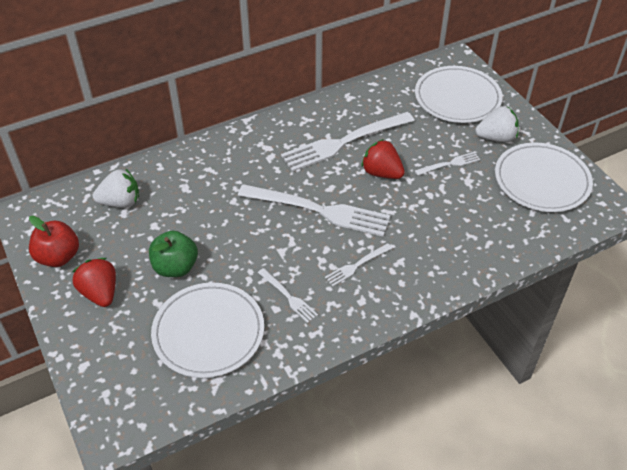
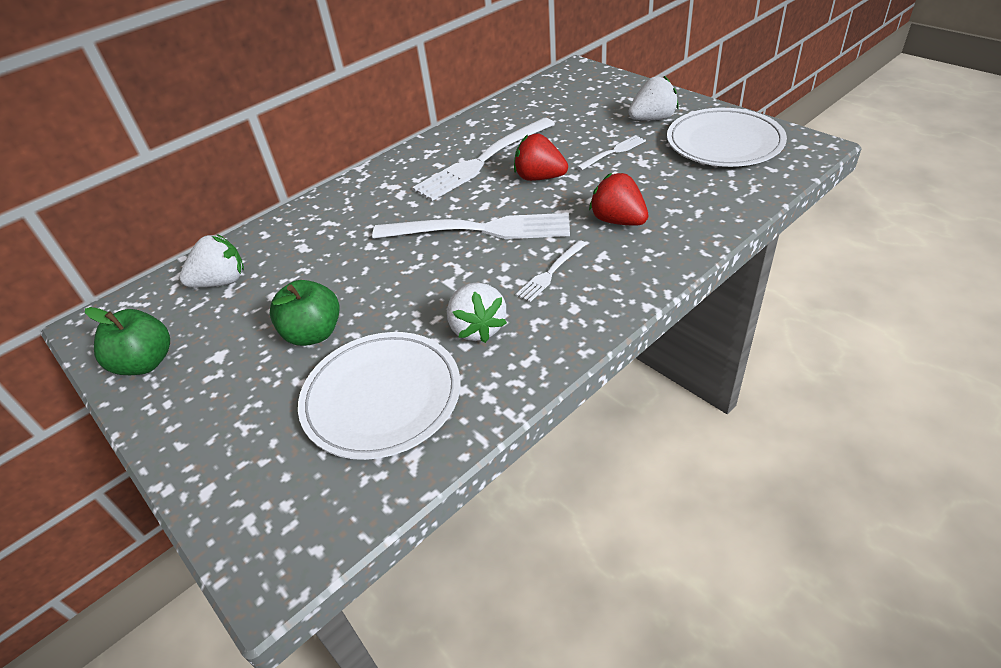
camera: 10 degrees left, 5 degrees down
(58, 257) = (146, 363): red apple -> green apple
(100, 293) = (214, 390): red strawberry -> red strawberry (618, 221)
(289, 297) = (477, 328): white fork -> white strawberry
(457, 98) = (592, 96): white plate -> none

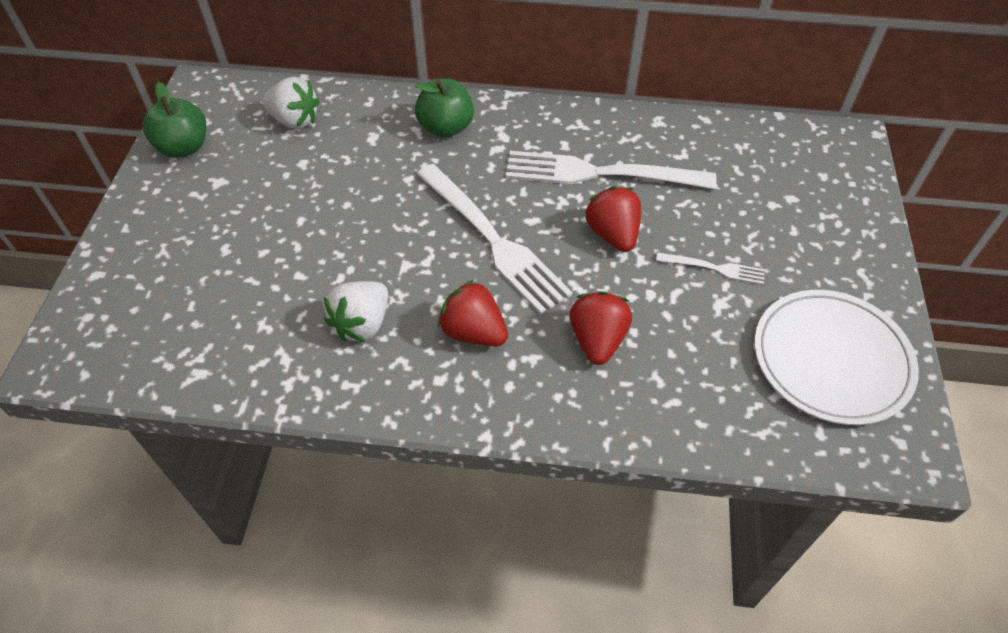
camera: 45 degrees right, 10 degrees up
(313, 333) = (279, 220): green apple -> green apple (446, 128)
(382, 397) = (242, 313): white plate -> none
(550, 273) = (473, 332): white fork -> red strawberry
(652, 119) = (814, 267): white strawberry -> none

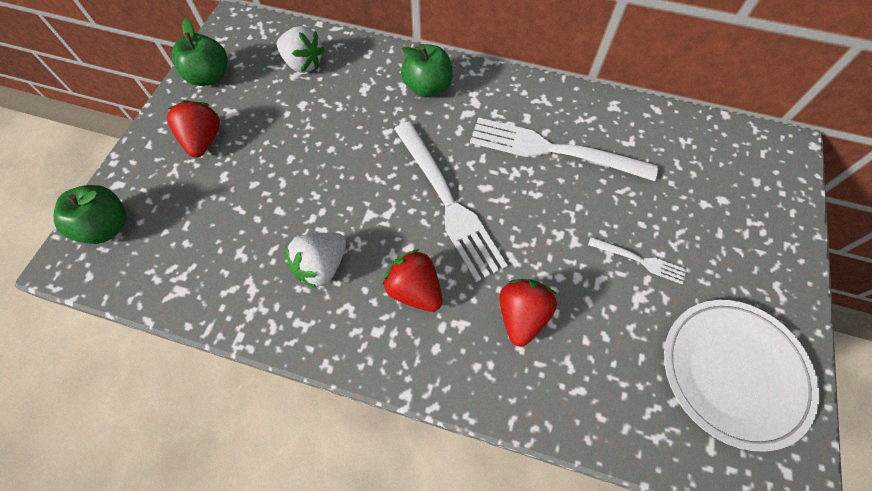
camera: 10 degrees right, 10 degrees up
(95, 320) = (107, 227): none -> green apple
(613, 234) = (554, 212): red strawberry -> red strawberry (203, 140)

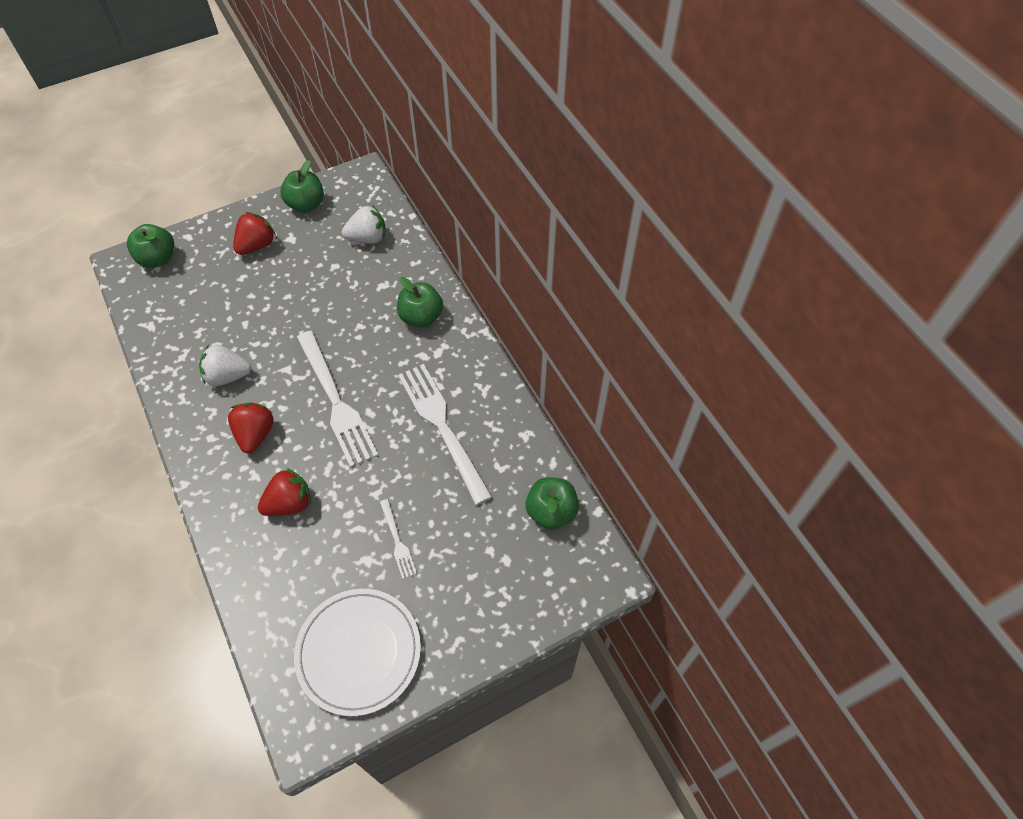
camera: 45 degrees right, 5 degrees down
(303, 64) = (368, 238): white strawberry -> white strawberry turned 90 degrees counterclockwise
(448, 203) = (336, 402): white fork -> white fork turned 45 degrees counterclockwise
(702, 141) = (551, 512): none -> green apple

